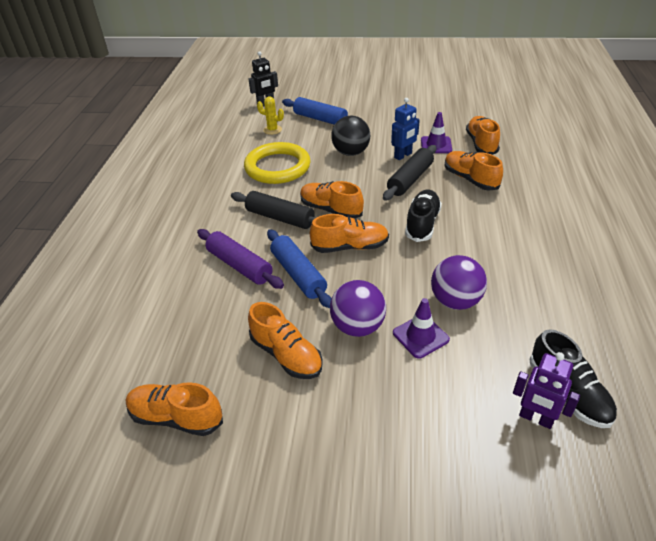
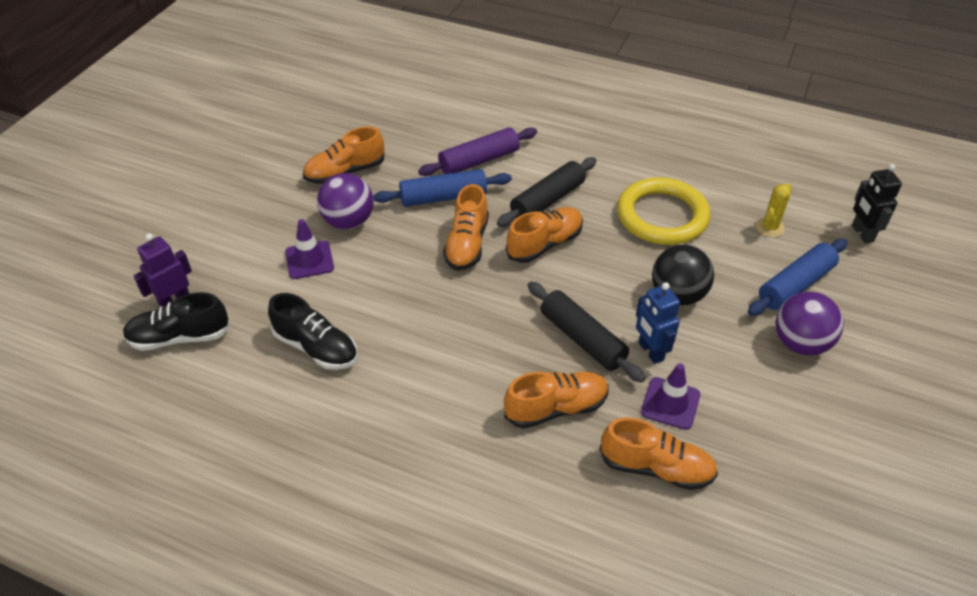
camera: 105 degrees right, 5 degrees up
(176, 417) = (324, 111): orange shoe -> none
(422, 224) = (477, 318): black shoe -> black shoe (316, 347)
(455, 301) = (336, 301): purple ball -> purple ball (800, 343)

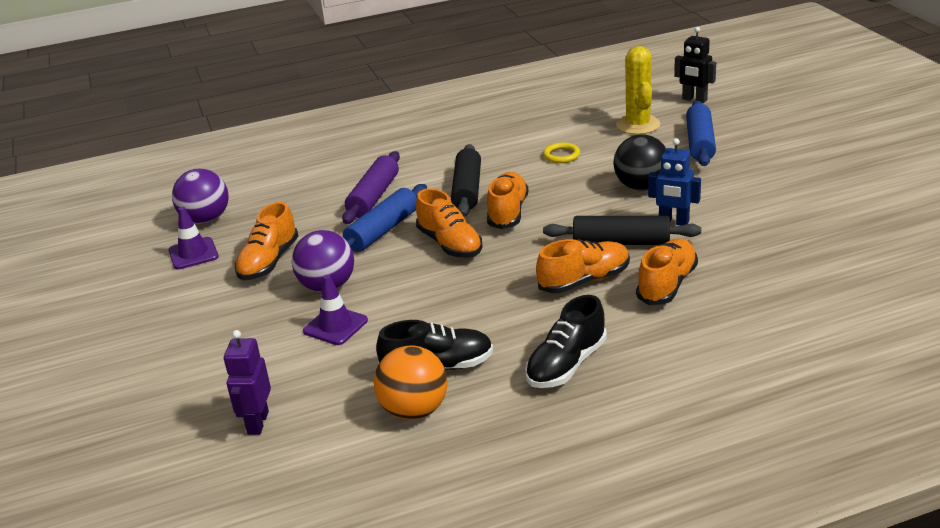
camera: 40 degrees left, 15 degrees down
(180, 337) = (304, 438): black shoe -> black shoe (566, 365)
(257, 371) = (414, 410): none -> orange ball
(656, 468) = (774, 271): orange shoe -> orange shoe (584, 281)
(662, 216) = (561, 155): yellow ring -> yellow ring, size x0.42
(670, 403) = (728, 238): purple traffic cone -> purple traffic cone (193, 254)
(770, 227) = (638, 125): yellow cactus -> yellow cactus, size x1.69
(800, 343) = (749, 166): purple ball -> purple ball (206, 220)

